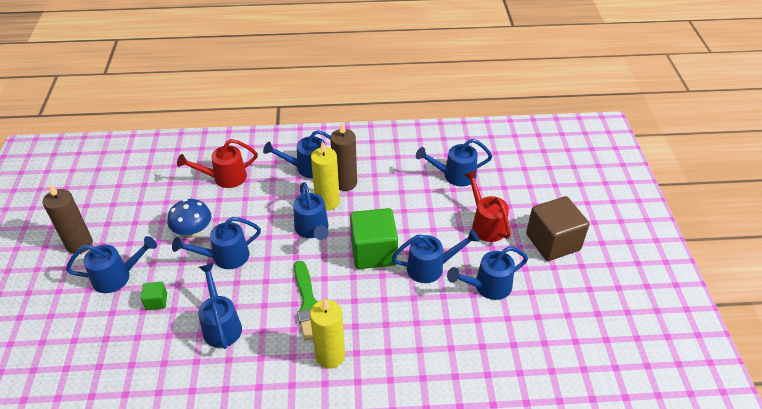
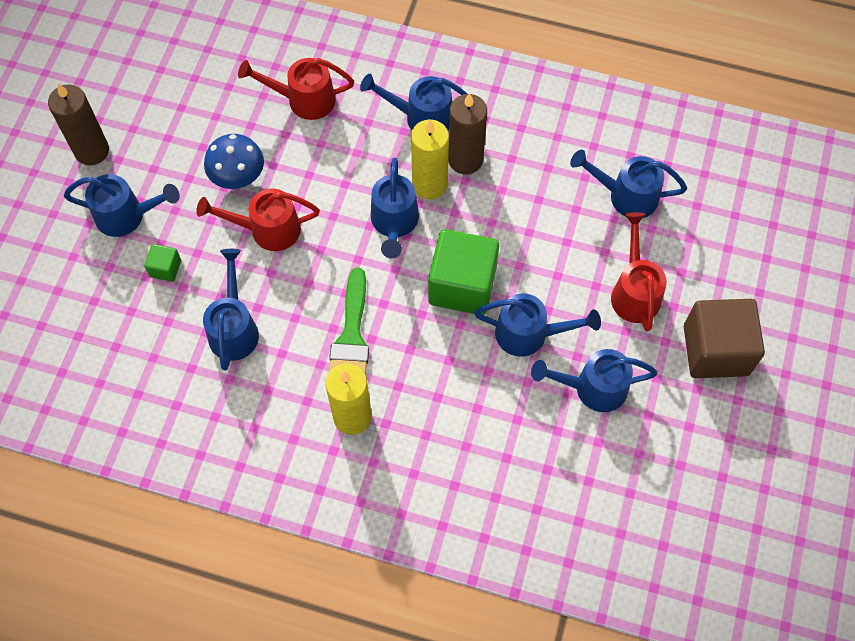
camera: 20 degrees right, 20 degrees up
(225, 257) = (267, 229): blue watering can -> red watering can

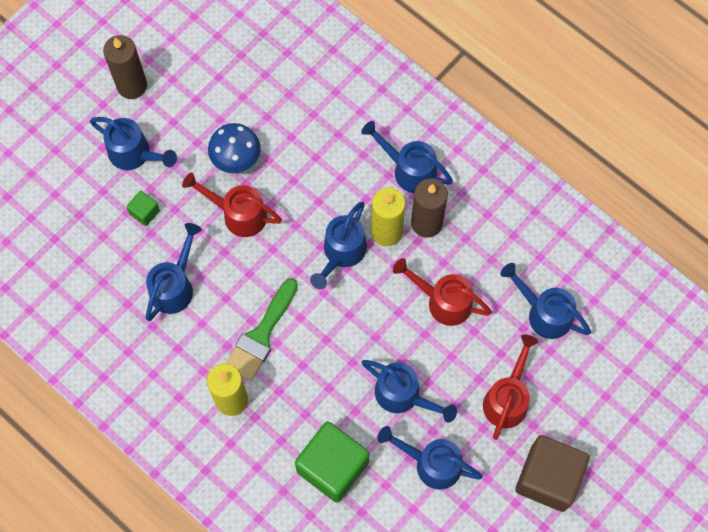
camera: 25 degrees right, 5 degrees up
(303, 100) = (319, 112): red watering can -> red watering can (443, 301)
(462, 285) = (370, 330): green cube -> green cube (332, 467)

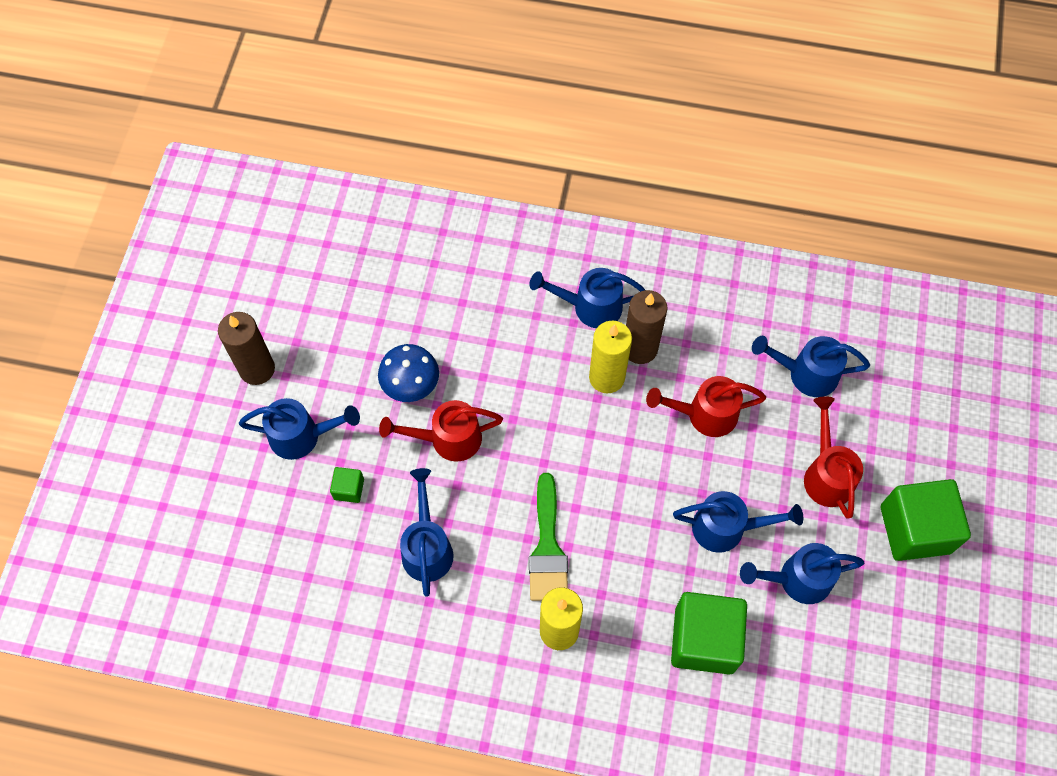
camera: 30 degrees left, 5 degrees down
(341, 253) = (576, 422): blue watering can -> none
(548, 478) = (915, 529): brown cube -> green cube

